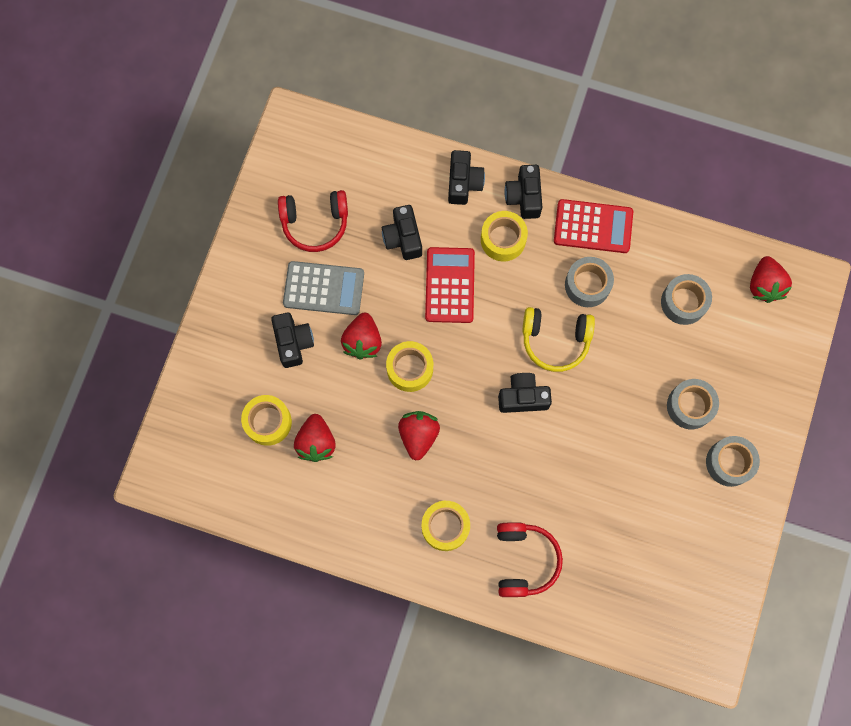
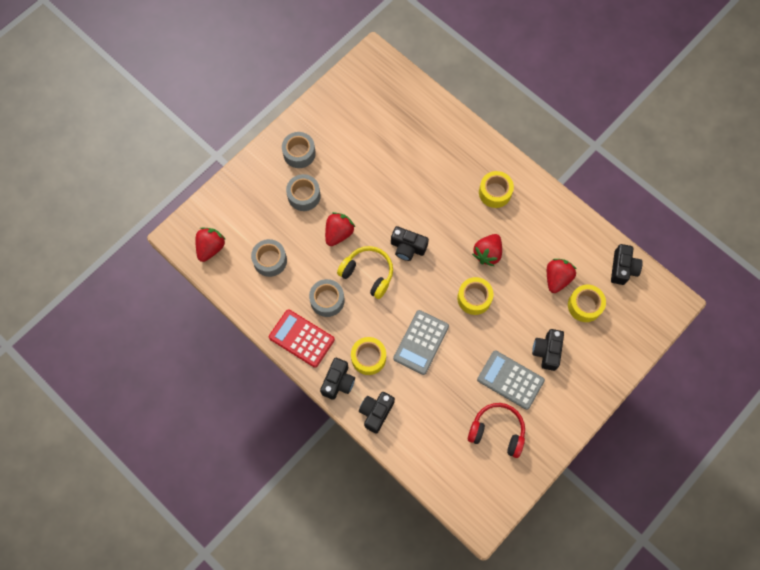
camera: 155 degrees left, 5 degrees down
(362, 341) = (498, 331): red strawberry -> red strawberry (338, 233)
(403, 238) = (438, 391): black camera -> black camera (622, 268)
(449, 285) = (421, 342): red calculator -> grey calculator
(524, 560) = (454, 153): red headphones -> none

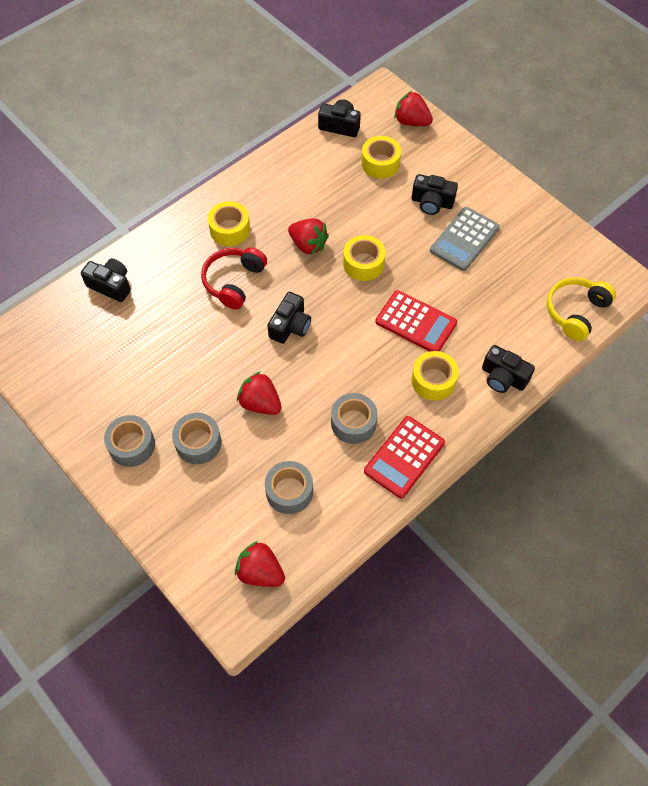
camera: 85 degrees left, 10 degrees down
(338, 382) = (464, 417): black camera -> black camera (111, 285)
(368, 274) = (321, 373): yellow headphones -> yellow headphones (576, 312)
(421, 342) = (416, 322): grey calculator -> red calculator
(497, 431) = (524, 258): red headphones -> red headphones (234, 282)
(557, 278) = (346, 183): red strawberry -> red strawberry (411, 122)

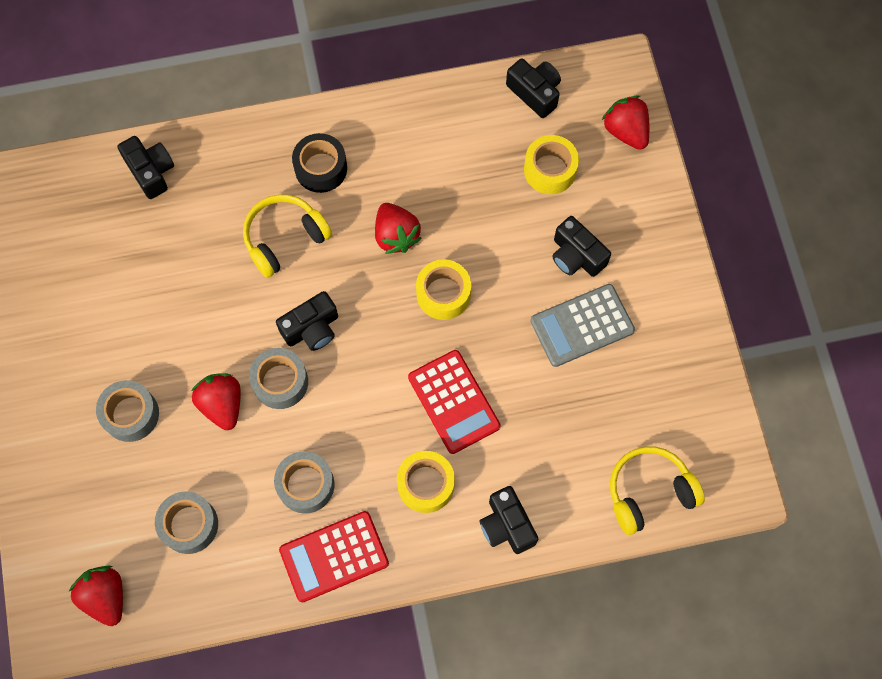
camera: 30 degrees right, 10 degrees up
(132, 445) = (63, 378): grey tape -> grey tape (280, 382)
(230, 229) = (321, 168): yellow tape -> black tape
(234, 282) = (284, 238): red headphones -> yellow headphones

